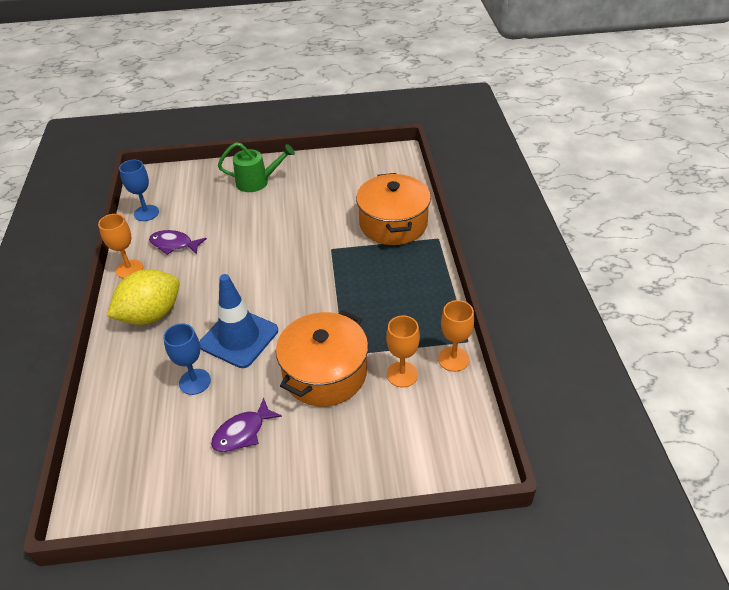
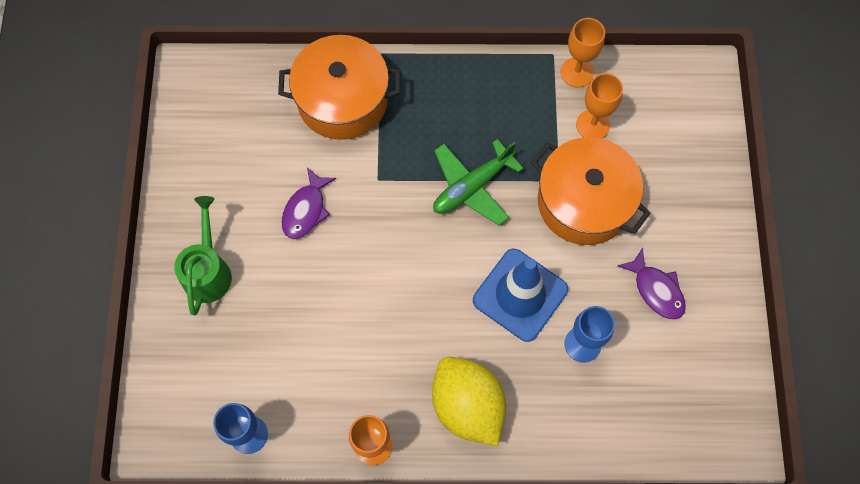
camera: 85 degrees left, 25 degrees up
(174, 244) = (331, 386): purple fish -> purple fish (306, 210)
(331, 300) = (472, 186): none -> green plane

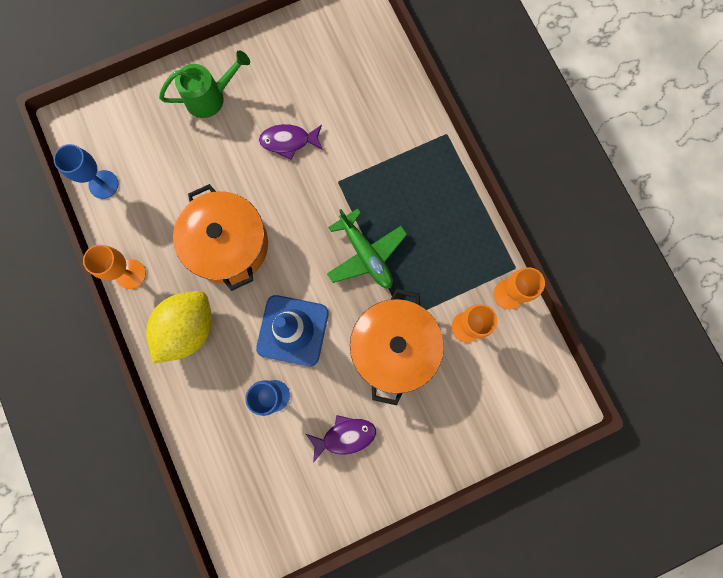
camera: 65 degrees right, 10 degrees up
(342, 100) = (391, 124): orange pot -> orange pot (228, 245)
(472, 186) = (366, 254): green plane -> green plane turned 150 degrees counterclockwise
(656, 290) = (345, 436): purple fish -> purple fish turned 135 degrees counterclockwise

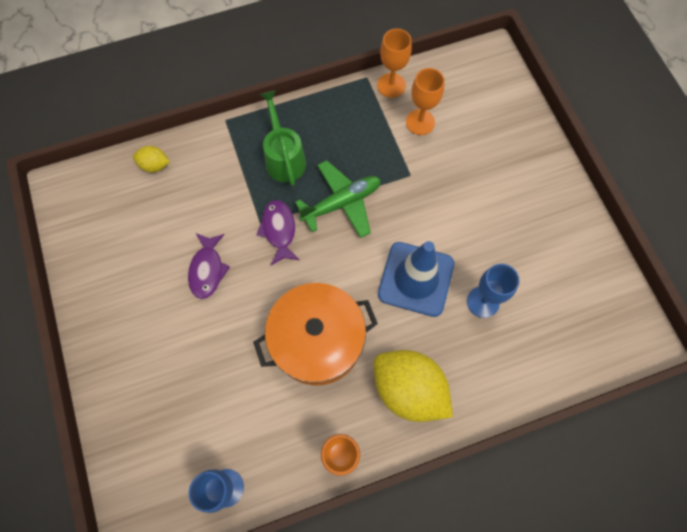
camera: 85 degrees left, 10 degrees down
(211, 97) = (138, 352): green watering can -> green watering can (284, 157)
(345, 436) = (523, 236): purple fish -> purple fish (279, 230)
(389, 78) = (155, 165): none -> yellow lemon
(394, 347) = (437, 185): orange pot -> none

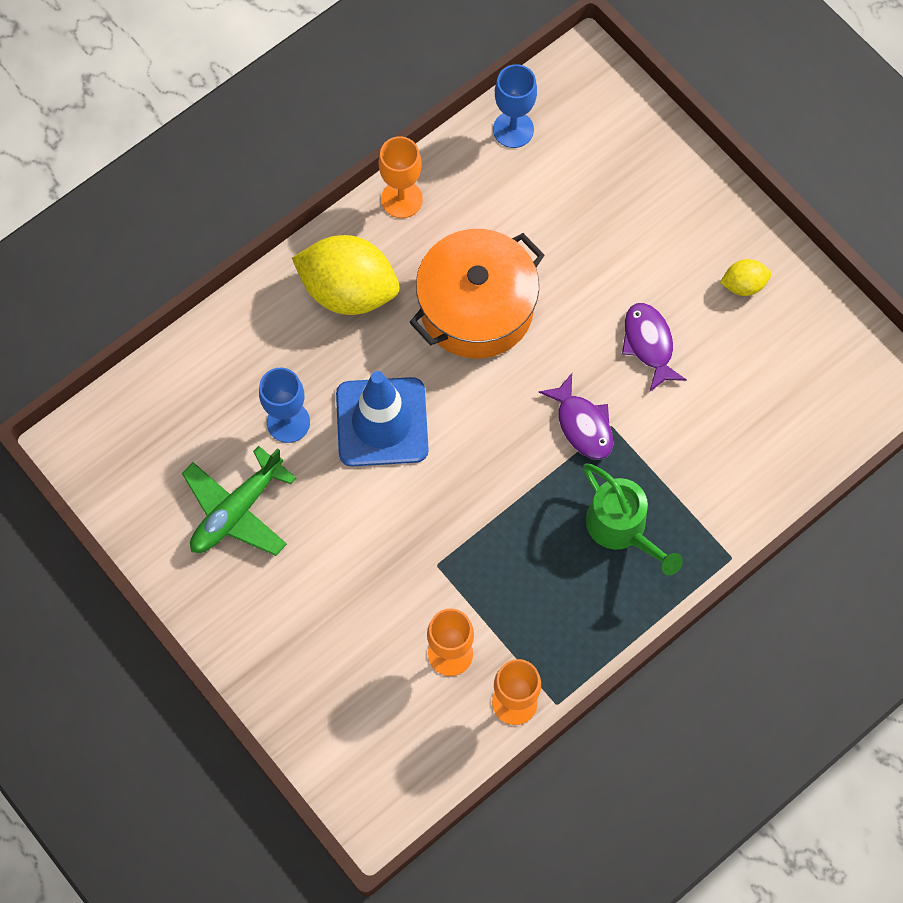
camera: 160 degrees right, 0 degrees up
(155, 165) = (792, 456): yellow lemon -> yellow lemon (743, 285)
(342, 203) = (515, 490): green plane -> green plane (237, 510)

